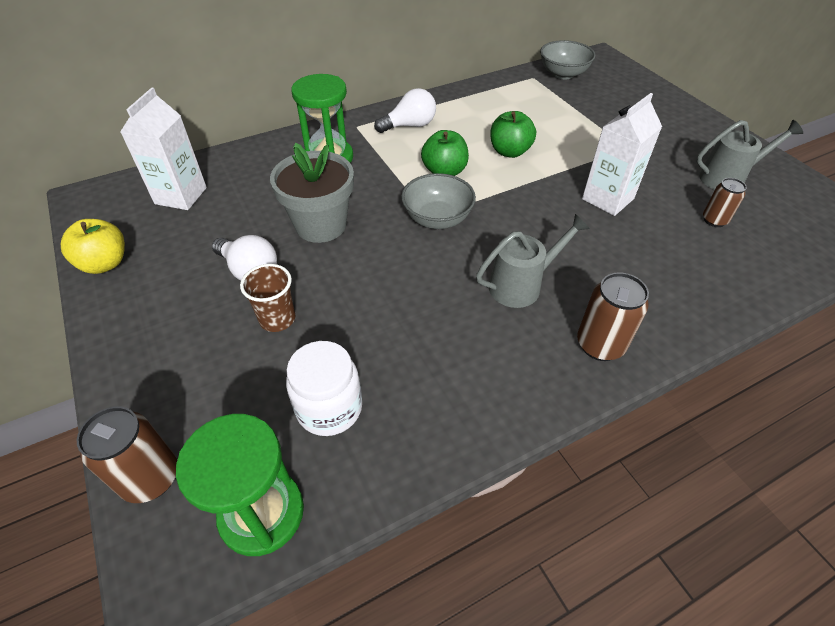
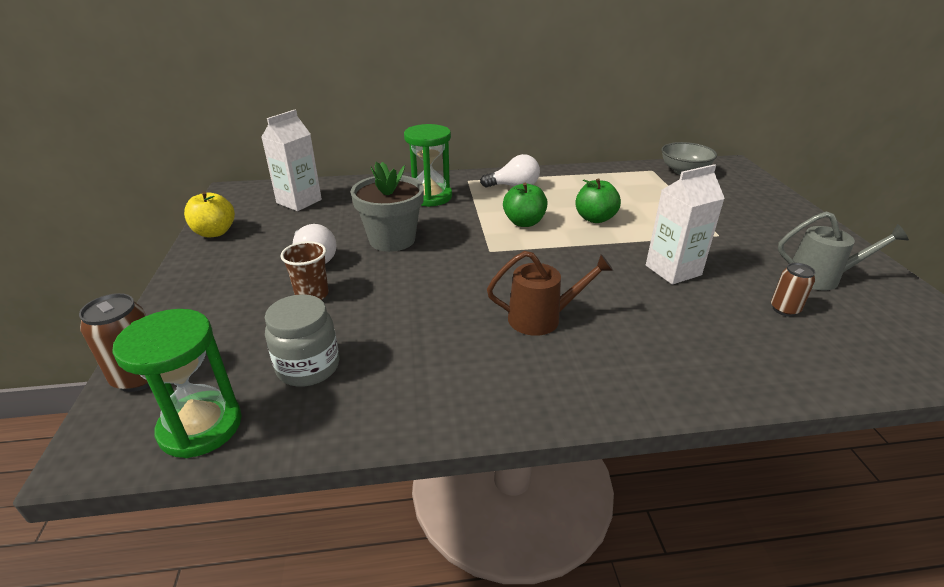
camera: 20 degrees right, 15 degrees down
(329, 408) = (308, 367): white jar -> grey jar
(437, 219) = (495, 254): grey bowl -> none
(521, 285) = (542, 318): grey watering can -> brown watering can
(600, 345) = (592, 384): brown can -> none

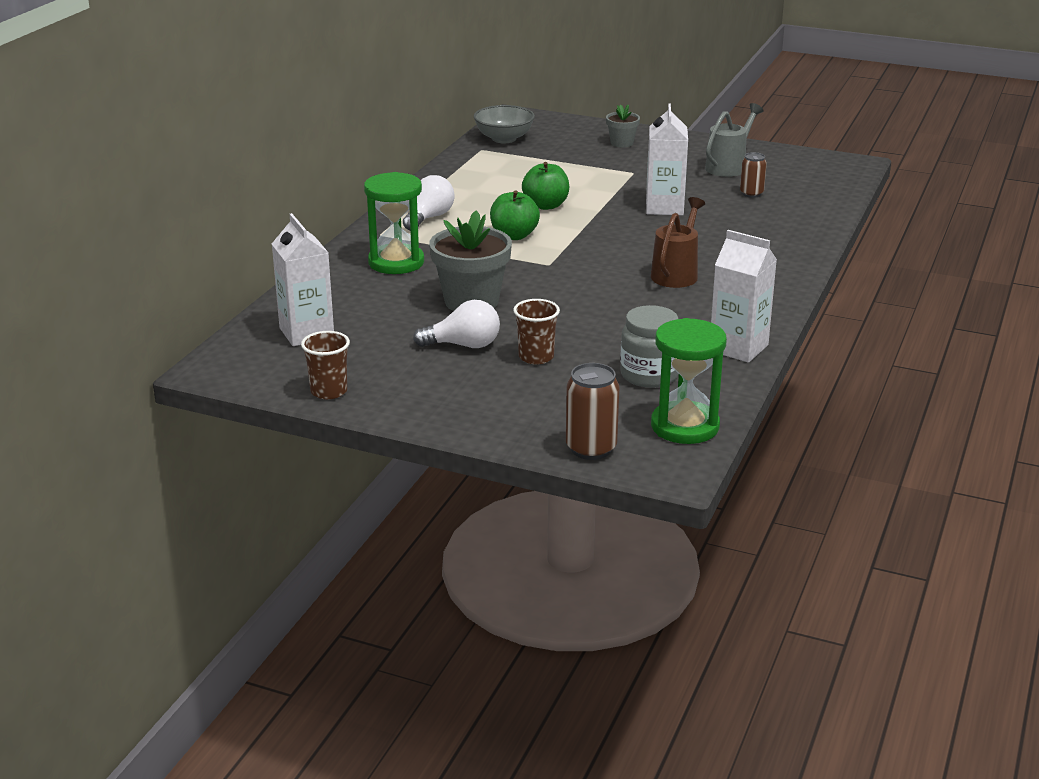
camera: 60 degrees left, 5 degrees down
(215, 232) = (329, 391): yellow apple -> brown cup
(407, 412) = (738, 348): none -> white carton
(765, 213) = (622, 143): none -> grey flower pot

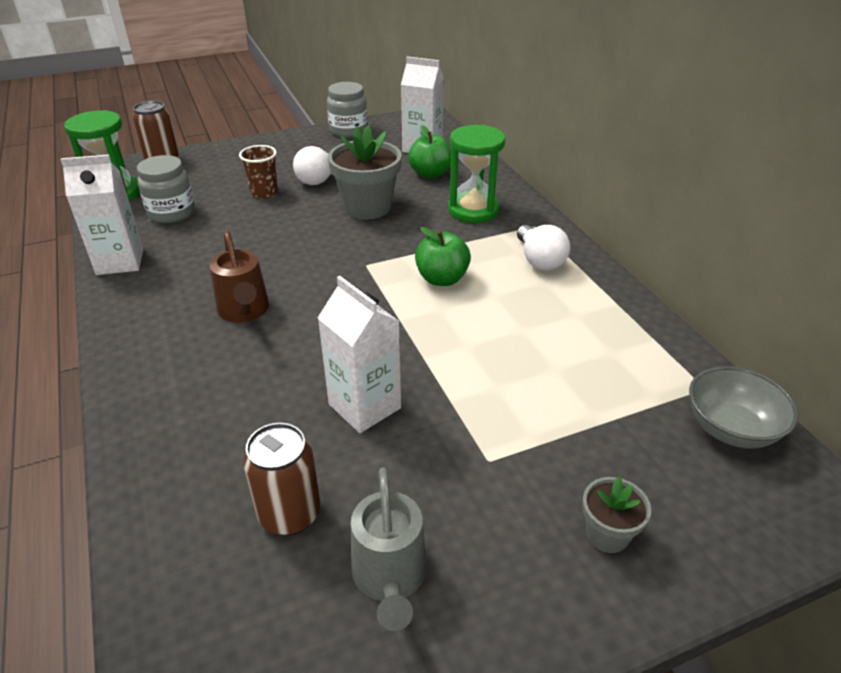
camera: 135 degrees right, 10 degrees up
(329, 391) = (348, 130): brown cup -> grey jar
(546, 205) = (481, 333): green apple -> green apple (430, 174)
(751, 194) = (289, 514): brown can -> brown can, size x1.56

